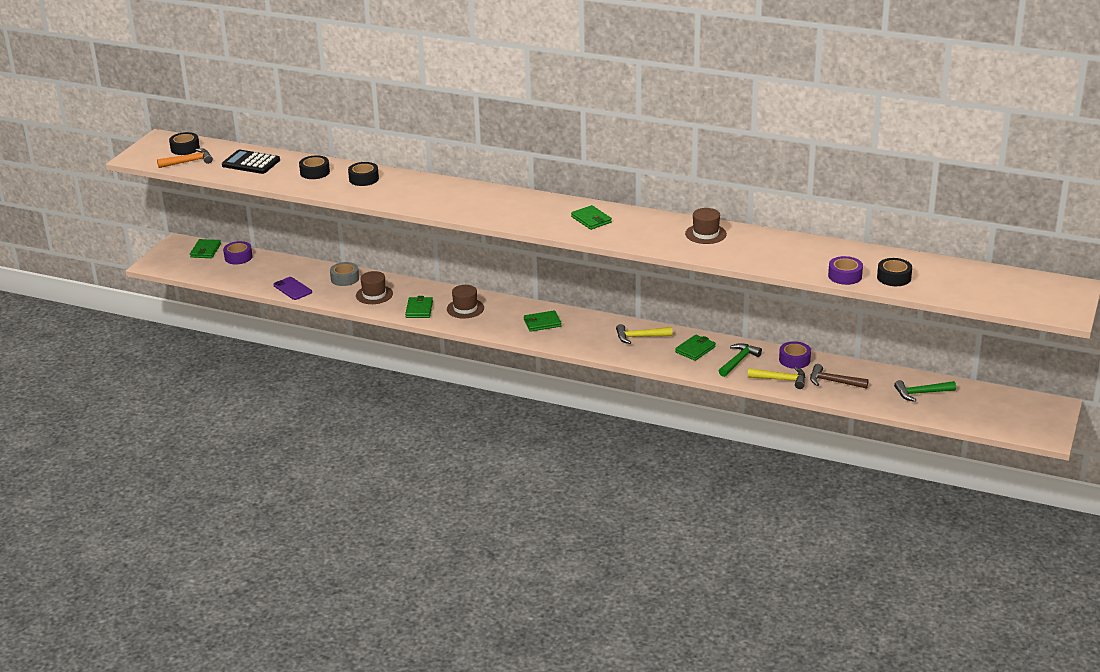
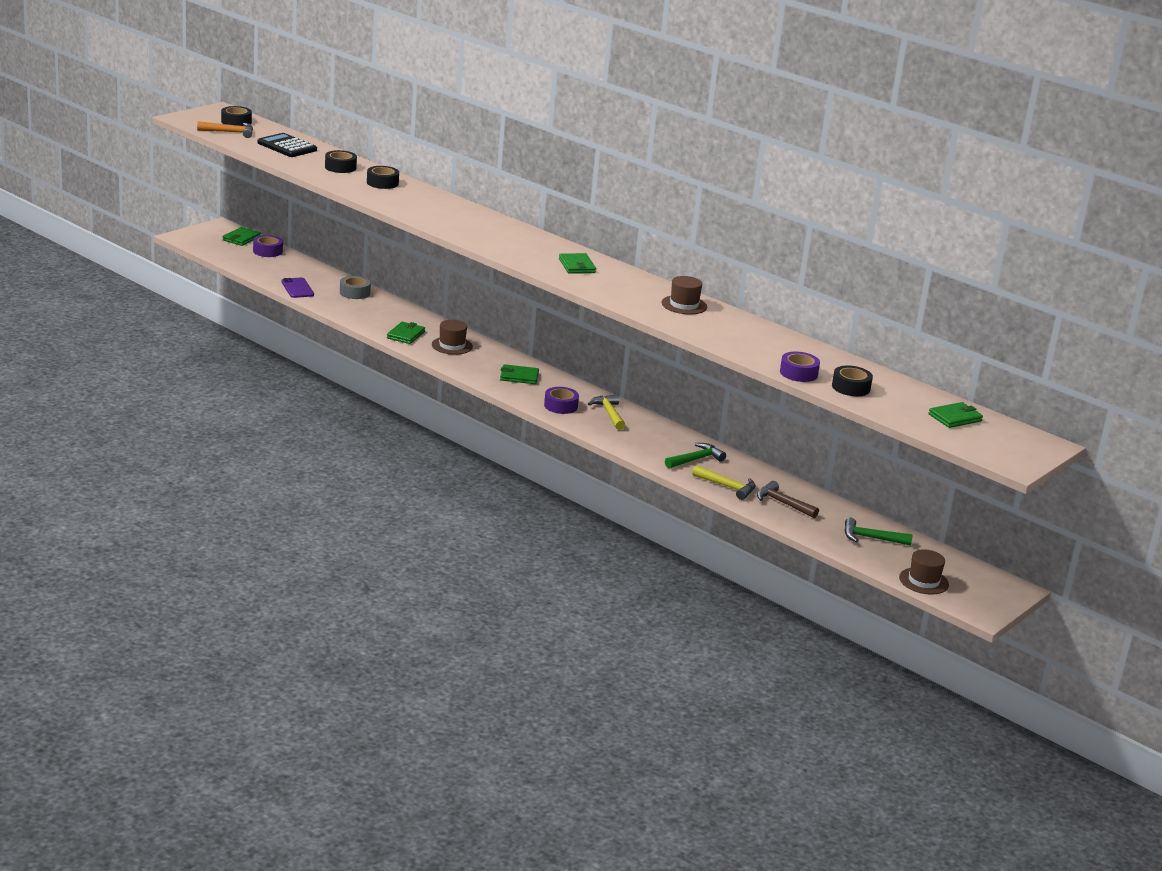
camera: 15 degrees right, 5 degrees down
(374, 295) = (372, 312): brown hat -> brown hat (923, 581)
(639, 337) = (609, 413): yellow hammer -> yellow hammer turned 60 degrees clockwise
(695, 349) = (658, 438): green wallet -> green wallet (955, 418)
(794, 360) = (756, 474): purple tape -> purple tape (560, 406)

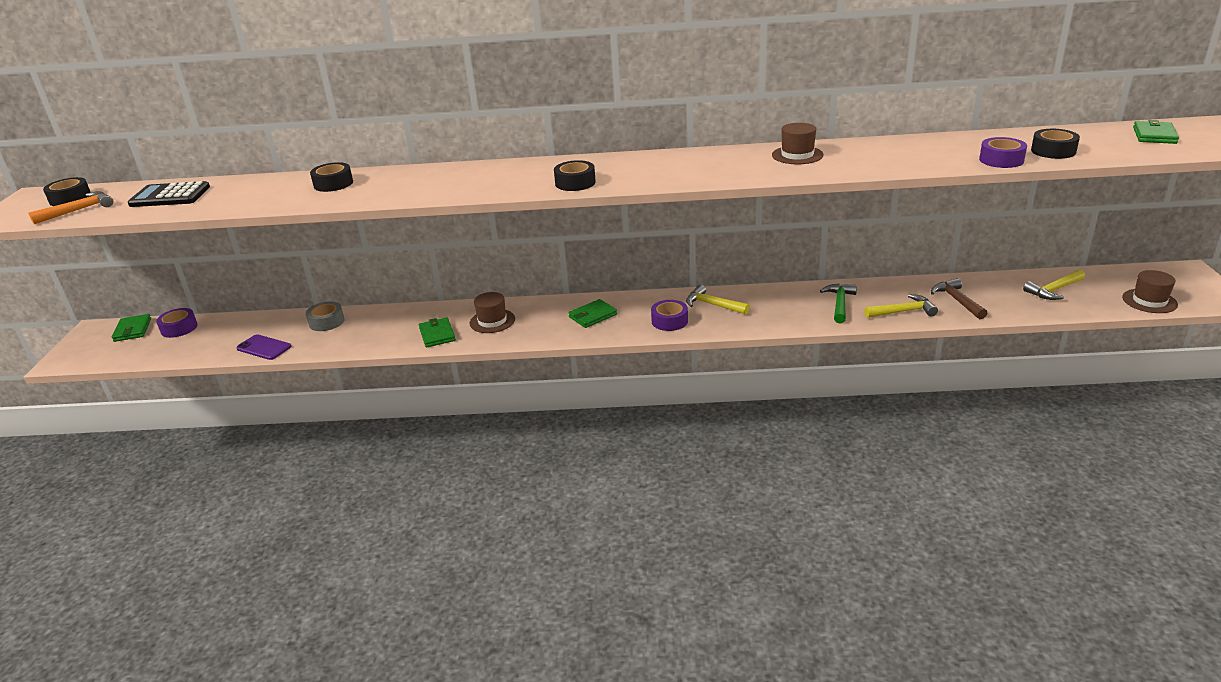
camera: 35 degrees left, 5 degrees up
(340, 167) = (263, 189): black tape -> black tape (575, 183)
(577, 266) = (651, 168): green wallet -> none
(782, 503) = (957, 300): brown hammer -> brown hammer turned 75 degrees clockwise
(871, 538) = (1053, 290): green hammer -> yellow hammer

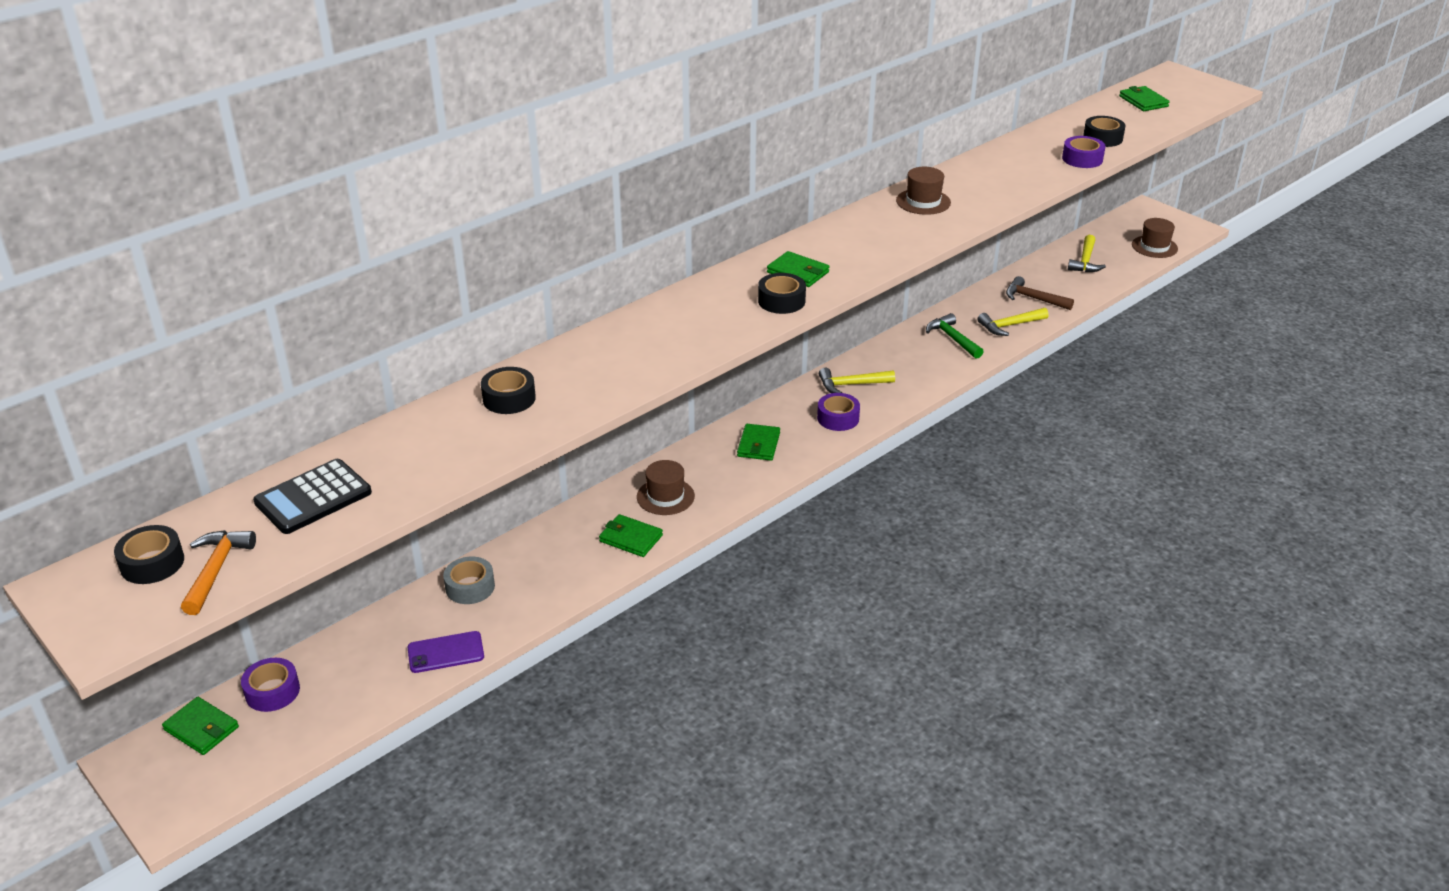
camera: 45 degrees left, 5 degrees up
(619, 171) = (798, 272): none -> green wallet
(903, 311) = (1009, 326): yellow hammer -> yellow hammer turned 150 degrees counterclockwise

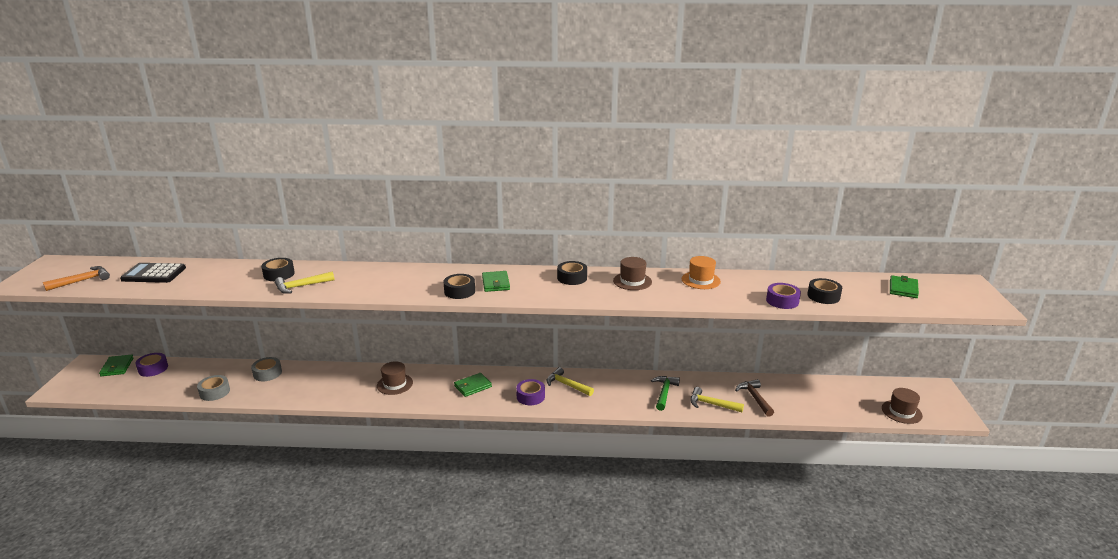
camera: 45 degrees right, 10 degrees down
(152, 563) = (78, 269): black tape -> black tape (572, 278)
(446, 652) = (214, 392): purple phone -> grey tape
(630, 538) = (350, 392): green wallet -> none
(979, 170) = (700, 280): none -> orange hat
(1085, 261) = (830, 395): yellow hammer -> yellow hammer (301, 286)

